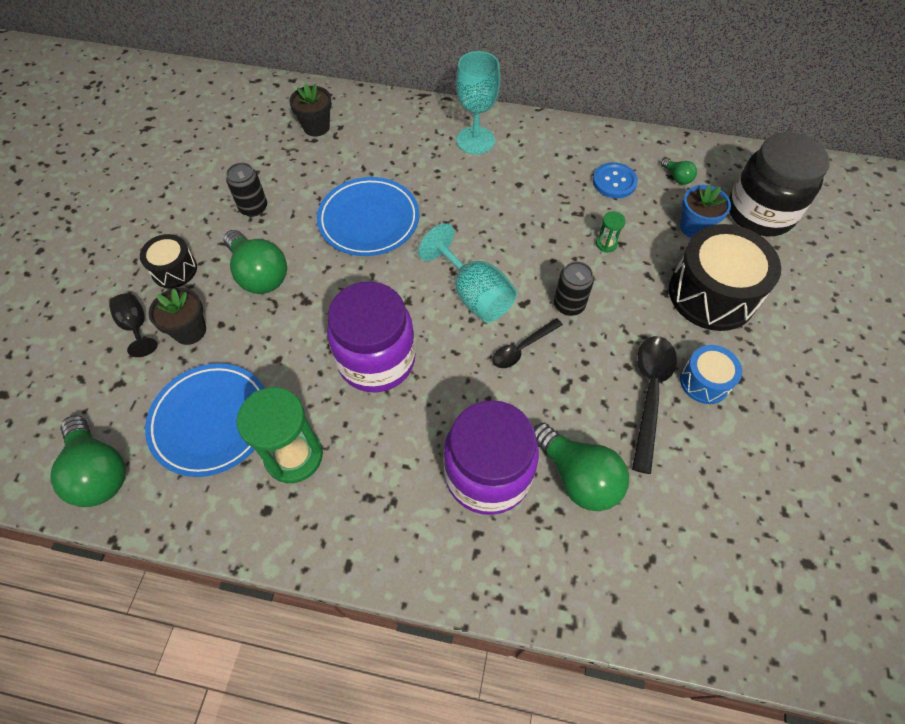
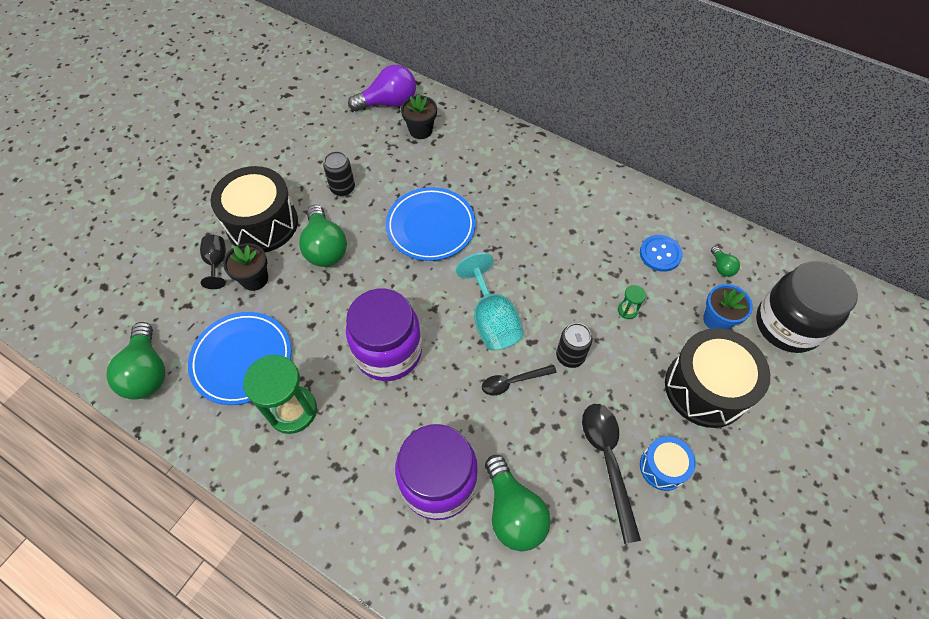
camera: 20 degrees right, 0 degrees up
(174, 270) = (262, 223): black drum -> black drum, size x1.89
(269, 108) = (388, 103): none -> purple light bulb
(475, 140) = (550, 179): turquoise goblet -> none
(650, 394) = (607, 461): black spoon -> black spoon turned 45 degrees counterclockwise

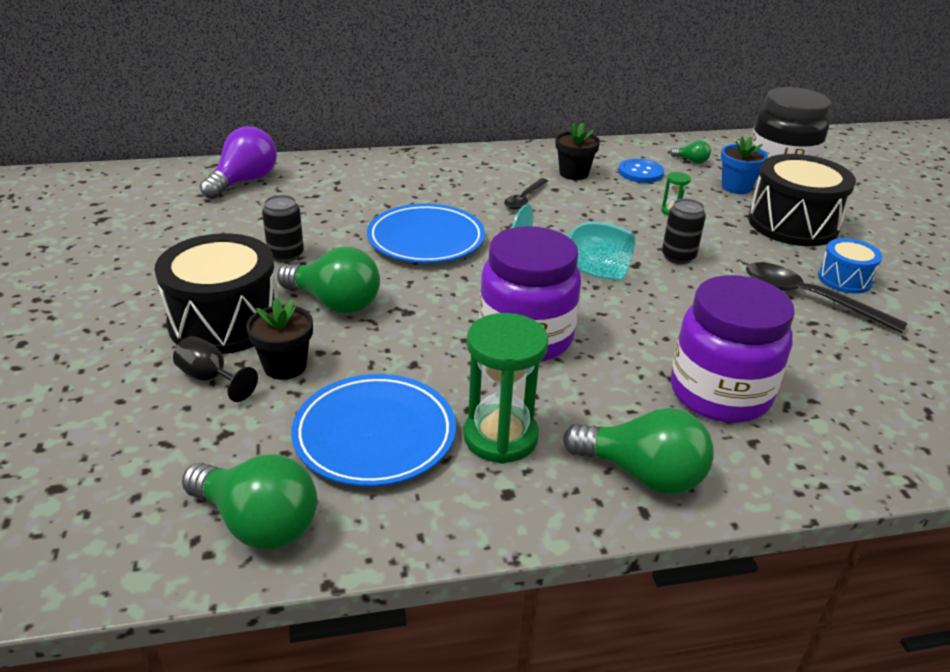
camera: 45 degrees left, 25 degrees down
(420, 130) = (310, 186): black flower pot -> black flower pot (574, 173)
(513, 382) = (664, 295): black spoon -> black spoon (524, 199)
(513, 512) = (804, 371): green light bulb -> green light bulb (642, 474)

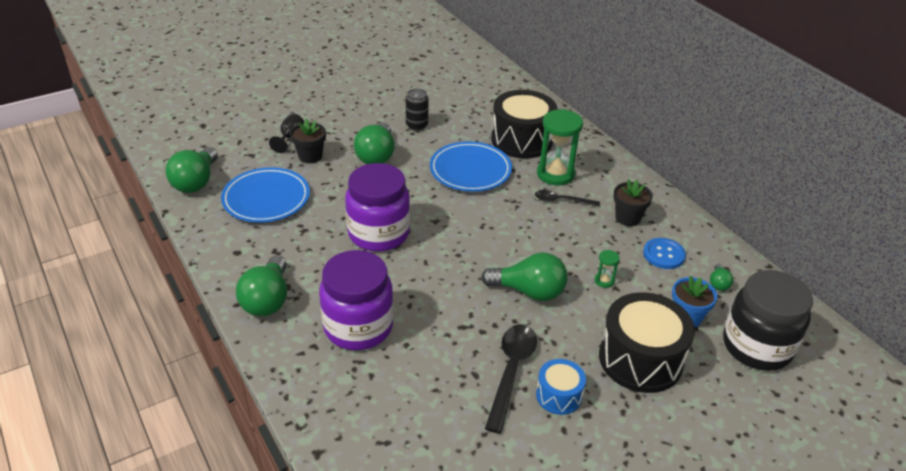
camera: 70 degrees right, 5 degrees up
(225, 321) = (340, 126): black drum -> black drum (522, 140)
(244, 181) = (492, 86): purple light bulb -> none
(500, 437) = (280, 241): green hourglass -> green hourglass (555, 174)
(583, 269) = (478, 245): turquoise goblet -> none
(678, 257) = (529, 291): black can -> green light bulb

